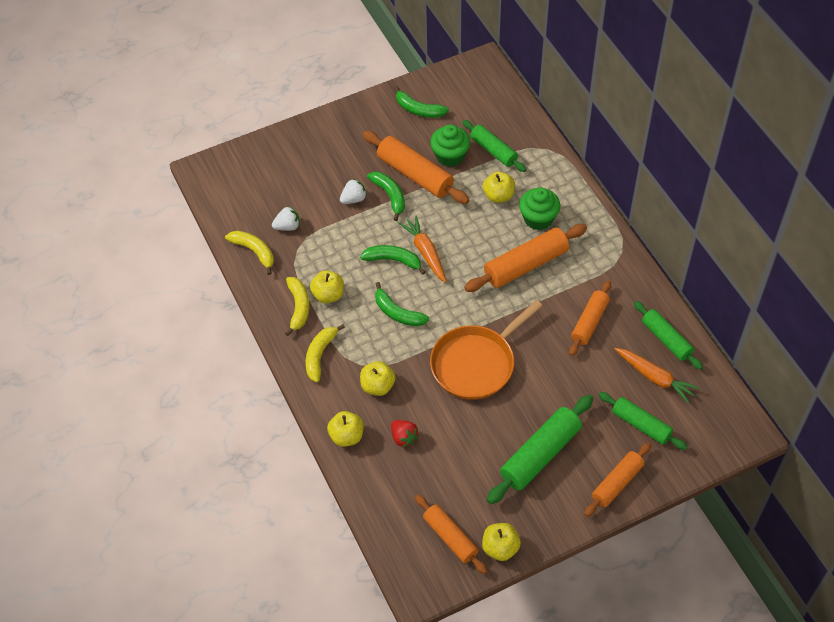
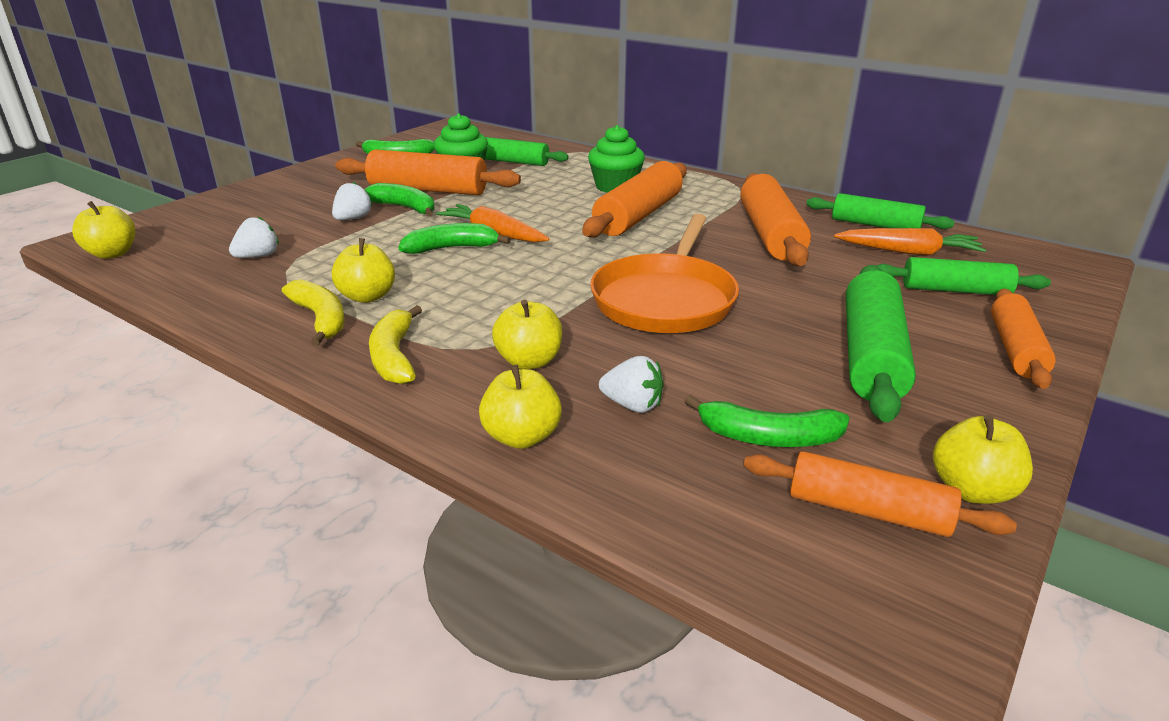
camera: 30 degrees left, 25 degrees down
(254, 251) = (207, 287): yellow banana -> none
(397, 313) = (497, 286): green banana -> green banana (768, 437)
(404, 438) = (632, 405): red strawberry -> white strawberry
(498, 196) = (550, 183): yellow apple -> yellow apple (112, 253)
(589, 322) = (770, 234): orange rolling pin -> orange rolling pin, size x1.53

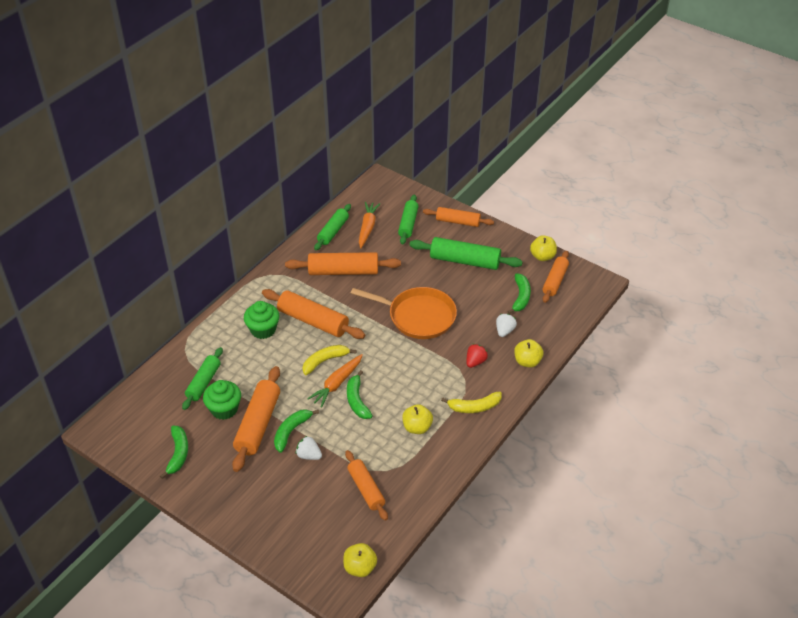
camera: 90 degrees left, 15 degrees up
(258, 256) = (366, 489): white strawberry -> orange rolling pin
(320, 319) = (441, 441): yellow banana -> yellow banana (325, 361)
(529, 361) = (475, 362): yellow apple -> red strawberry

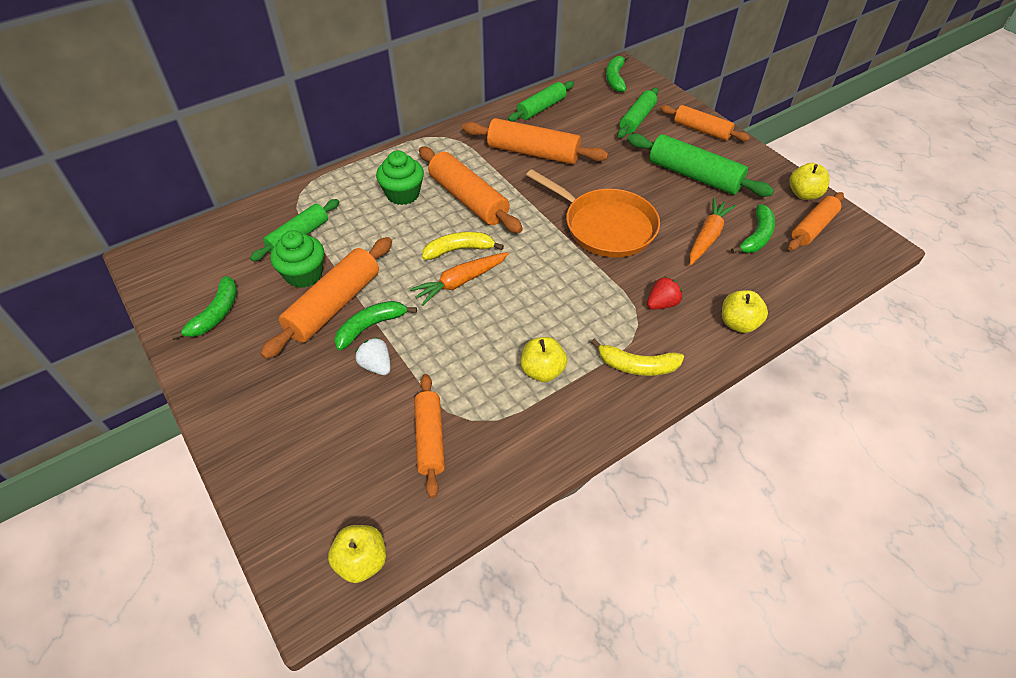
camera: 20 degrees right, 5 degrees up
(357, 400) = (476, 311): green banana -> green banana (615, 78)
(367, 228) = (585, 113): orange carrot -> orange carrot (707, 237)
(504, 331) = (719, 274): white strawberry -> none

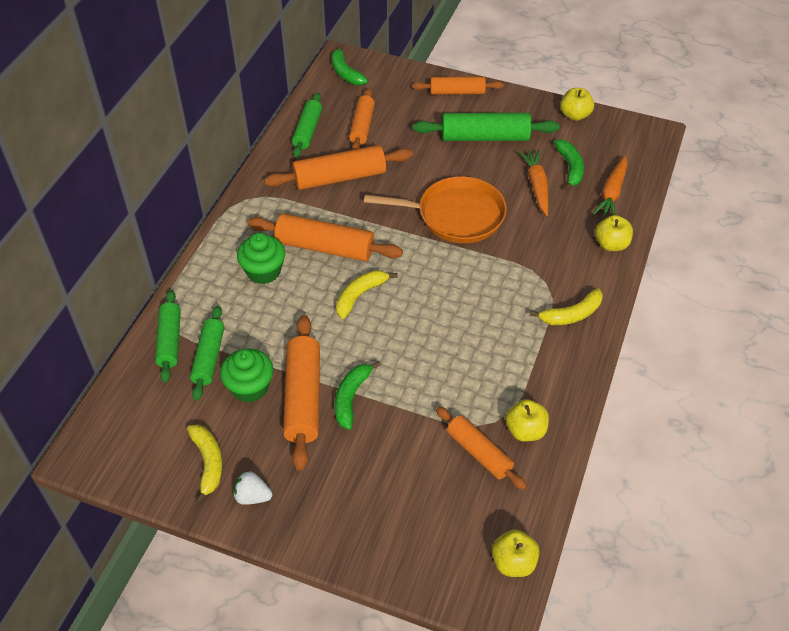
camera: 35 degrees left, 0 degrees up
(216, 314) = (208, 463): green banana -> yellow banana
(376, 365) = (386, 424): white strawberry -> white strawberry (252, 496)
(460, 282) = (387, 322): orange carrot -> orange carrot (612, 193)
(542, 371) = (511, 356): yellow apple -> yellow apple (525, 430)
(637, 119) = (397, 105): green rolling pin -> green rolling pin (170, 341)
(662, 304) = (549, 257): red strawberry -> none
(813, 228) = (602, 141): orange rolling pin -> orange rolling pin (362, 126)

